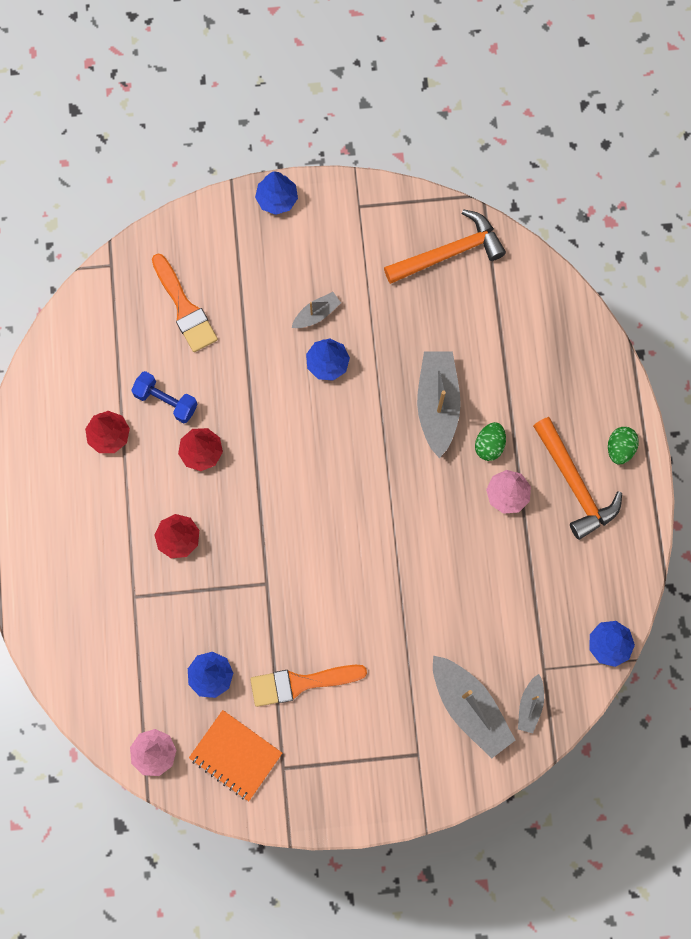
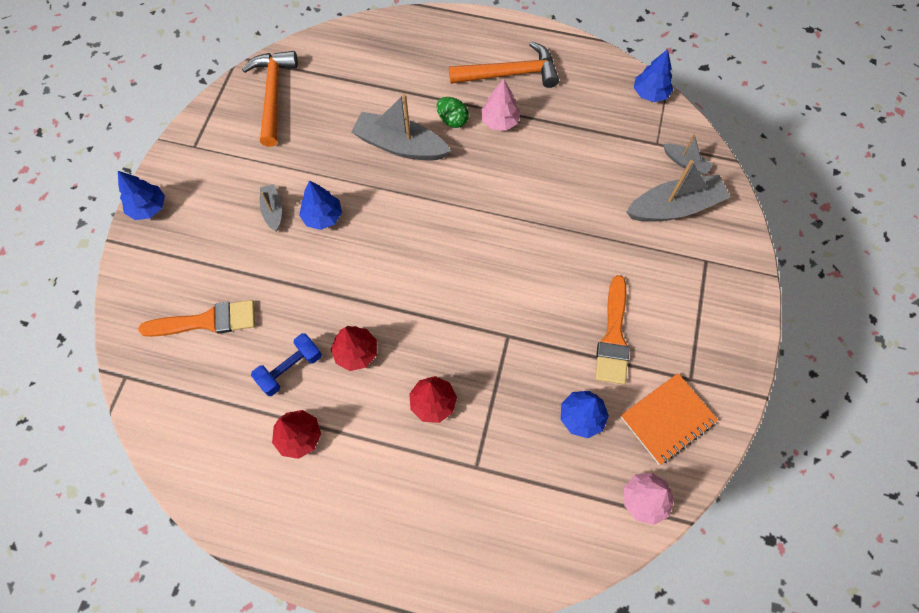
camera: 70 degrees left, 10 degrees down
(619, 448) = (493, 36): green egg -> none

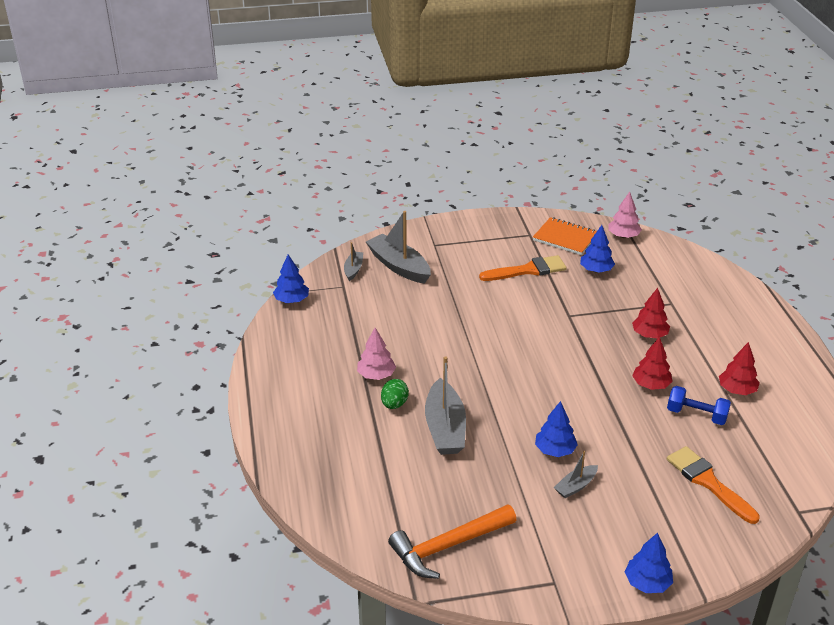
camera: 115 degrees left, 30 degrees down
(510, 74) = (316, 384): orange hammer -> none

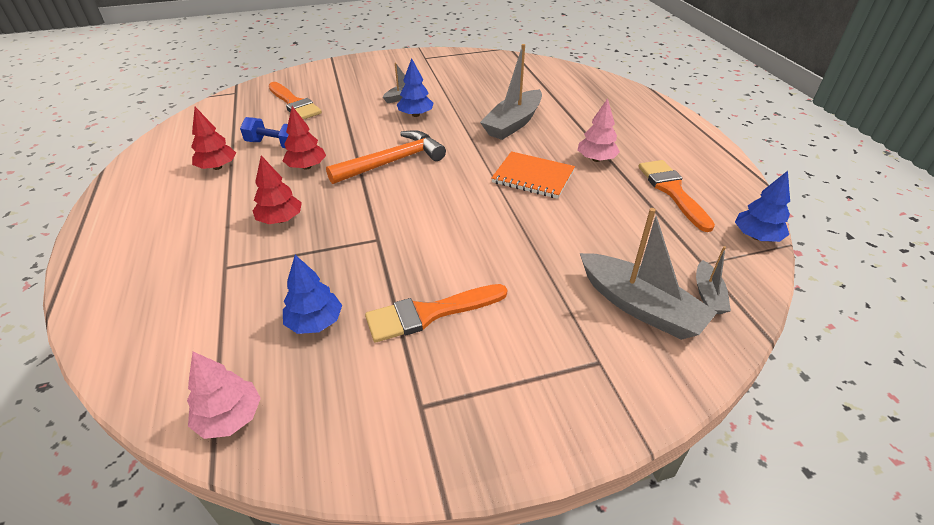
camera: 175 degrees right, 5 degrees up
(327, 339) = (672, 191): none -> orange brush
(394, 404) = (566, 137): green egg -> none
(445, 428) = (513, 123): grey boat -> grey boat turned 135 degrees counterclockwise
(448, 546) = (496, 67): orange hammer -> orange hammer (393, 162)
(565, 238) = (351, 402): orange notebook -> orange notebook (533, 177)
(647, 583) = (365, 60): blue tree -> none

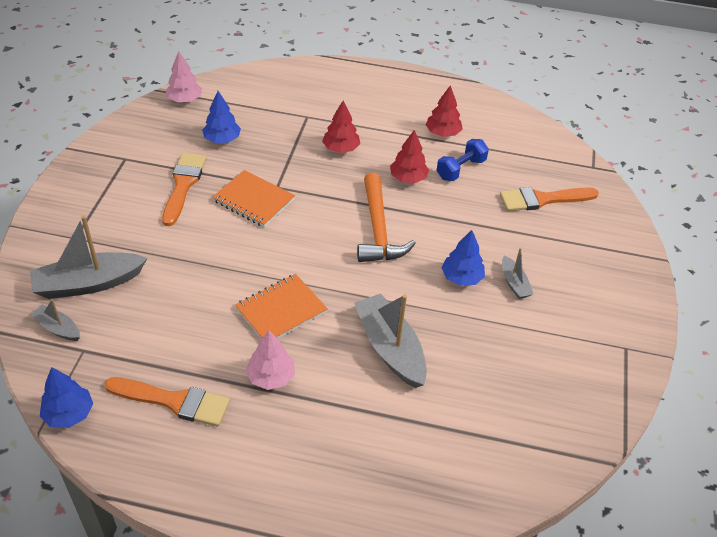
camera: 115 degrees right, 5 degrees up
(412, 246) = (253, 200): none -> orange notebook

